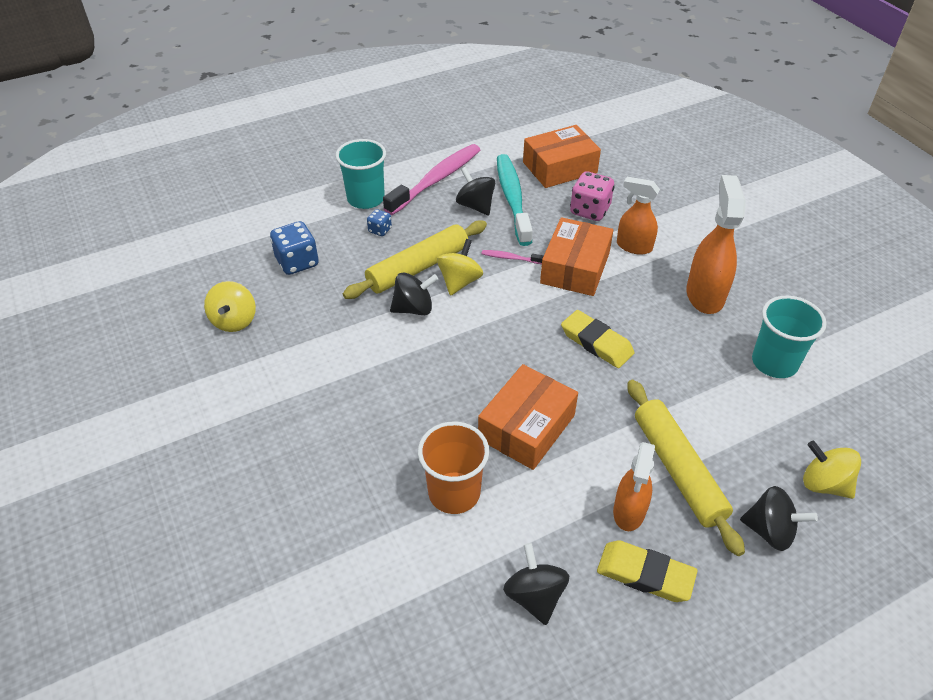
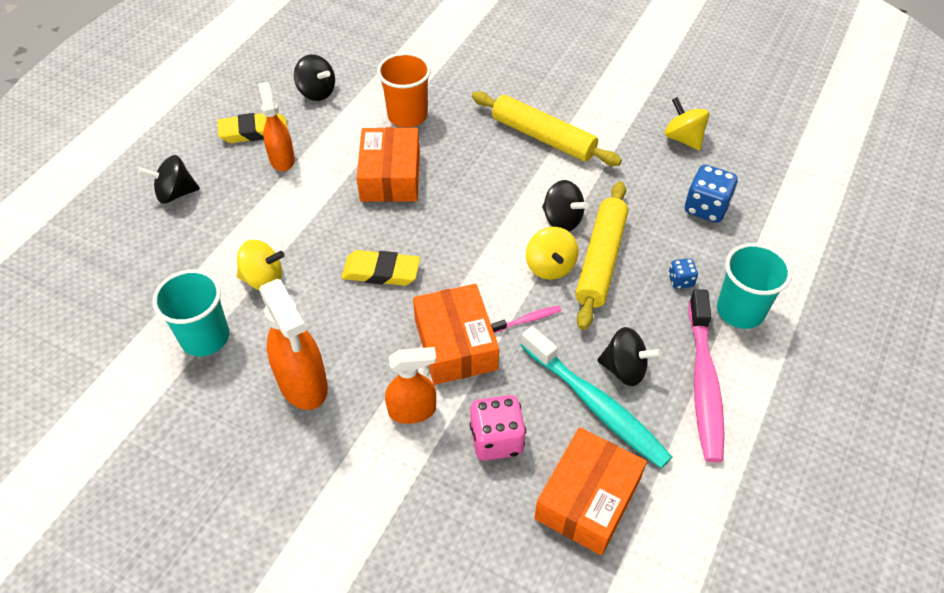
camera: 145 degrees right, 5 degrees up
(414, 308) = (562, 220): black spinning top -> black spinning top turned 90 degrees counterclockwise
(678, 469) = (258, 202): yellow rolling pin -> yellow rolling pin (543, 137)
(824, 484) = (139, 246): yellow spinning top -> yellow spinning top (263, 279)

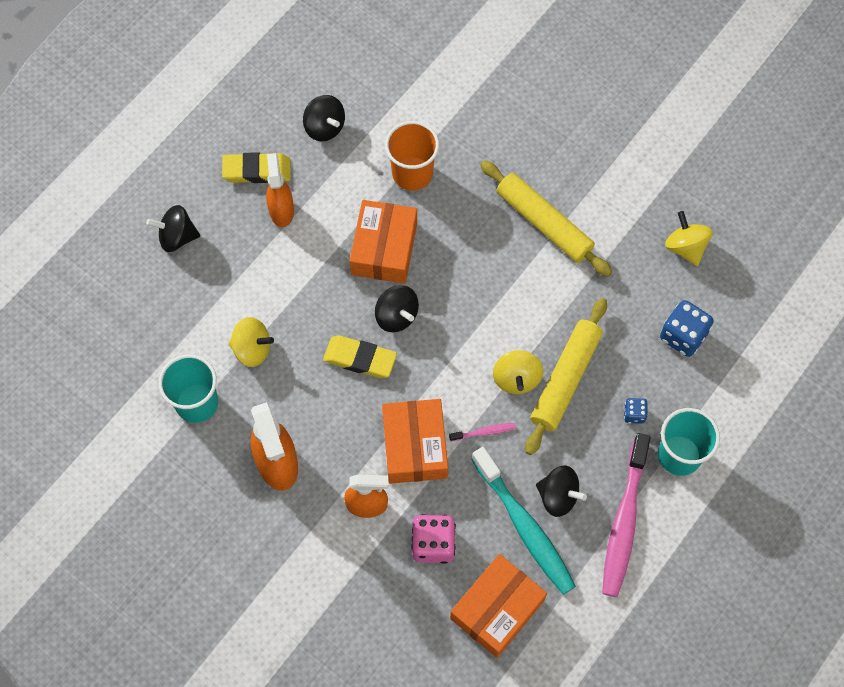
camera: 10 degrees right, 15 degrees up
(562, 220) = (539, 328): black spinning top -> black spinning top (396, 316)

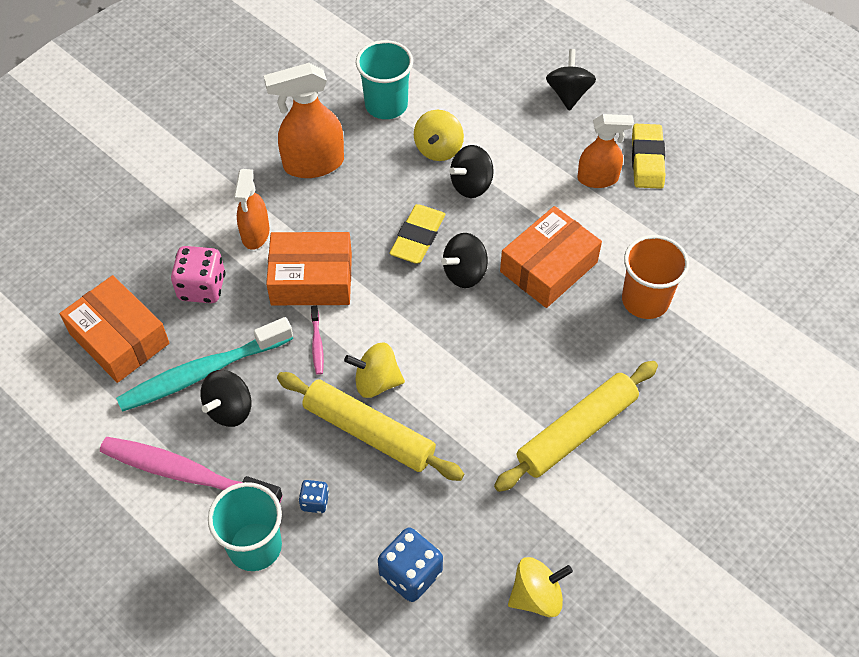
camera: 95 degrees right, 10 degrees down
(324, 127) = (704, 221): black spinning top -> black spinning top (471, 185)
(384, 248) = (548, 267): orange box -> orange box turned 60 degrees counterclockwise

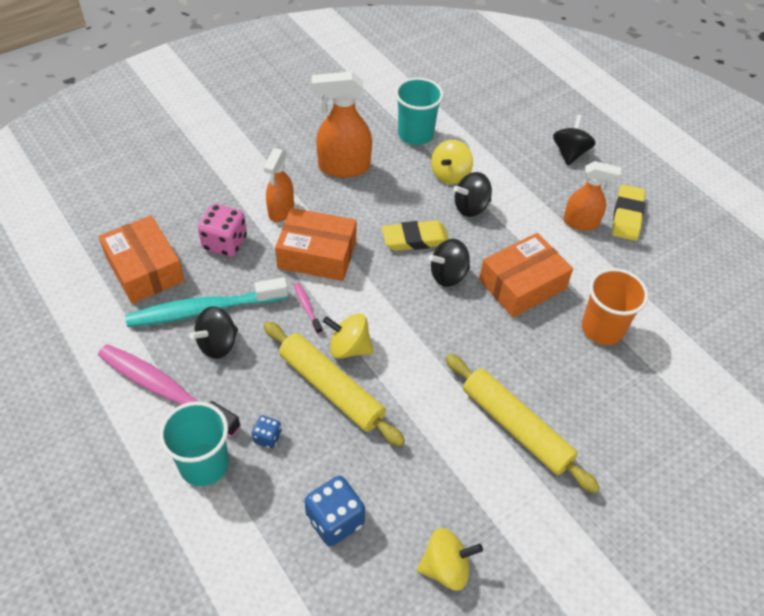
camera: 10 degrees right, 5 degrees down
(317, 344) = (307, 307): pink toothbrush -> pink toothbrush turned 150 degrees clockwise
(418, 237) = (415, 239): yellow eraser -> yellow eraser turned 45 degrees clockwise
(576, 431) = (516, 427): yellow rolling pin -> yellow rolling pin turned 75 degrees clockwise

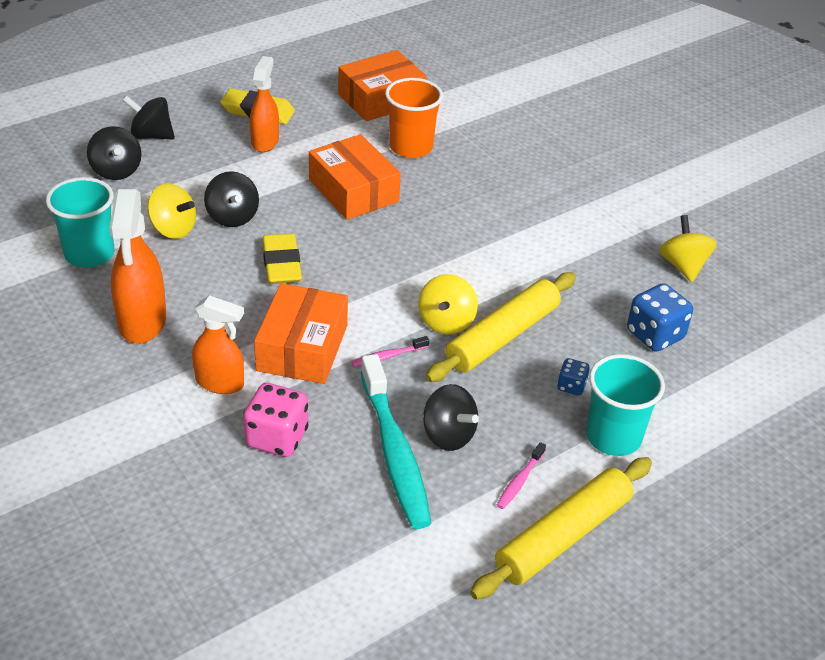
camera: 90 degrees left, 10 degrees down
(145, 269) = (322, 522): orange box -> orange box (381, 99)
(164, 389) = (519, 481): pink toothbrush -> pink toothbrush, size x0.42
(448, 275) = (339, 242): black spinning top -> black spinning top (116, 171)
(516, 427) = (532, 212): yellow rolling pin -> yellow rolling pin (563, 536)

